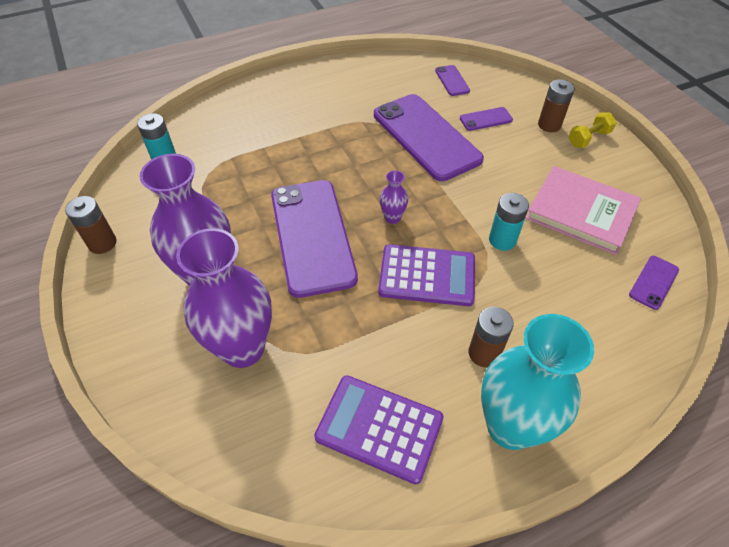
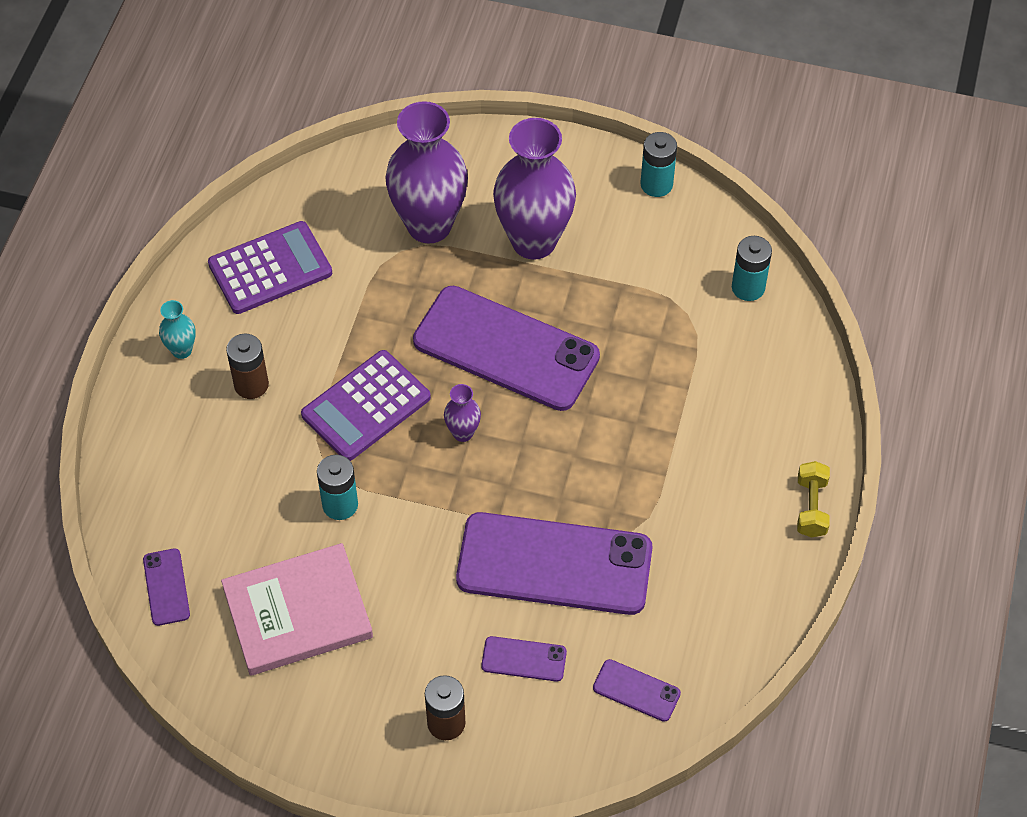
camera: 130 degrees right, 5 degrees up
(102, 243) = (656, 184): brown battery -> turquoise battery
(486, 119) = (524, 659): purple phone -> purple phone turned 75 degrees clockwise
(510, 427) = (182, 350): turquoise vase -> turquoise vase, size x0.43
(588, 138) = (382, 743): yellow dumbbell -> yellow dumbbell (811, 507)

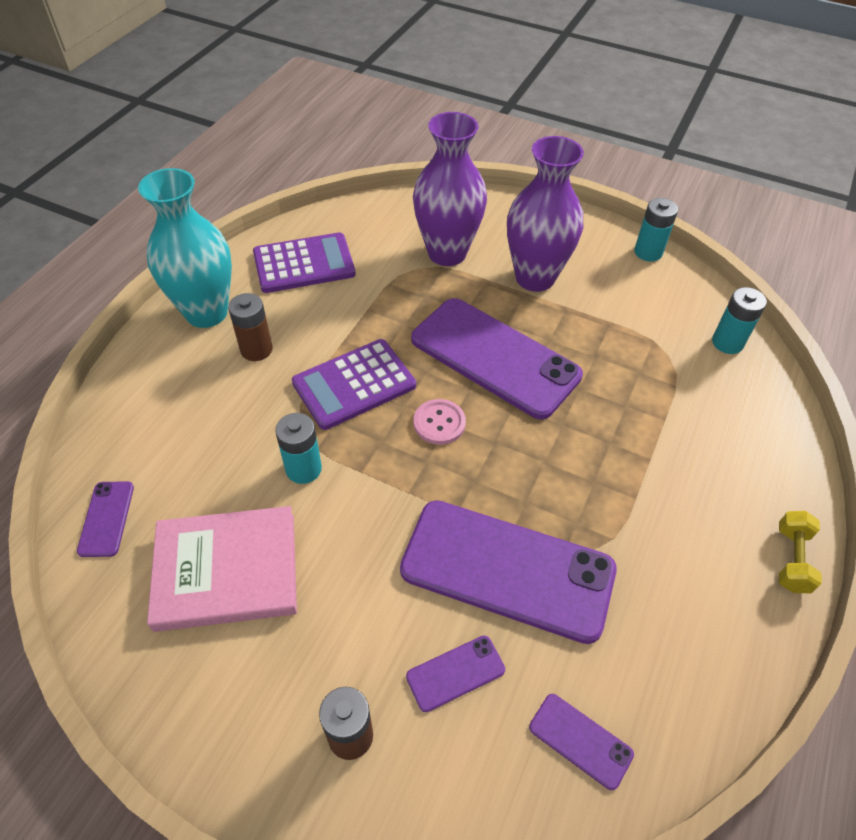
camera: 10 degrees right, 5 degrees down
(182, 350) = (206, 312): turquoise vase -> turquoise vase, size x2.32
(463, 433) = (439, 423): purple vase -> pink button
(524, 659) = (455, 673): purple phone -> purple phone turned 45 degrees counterclockwise

